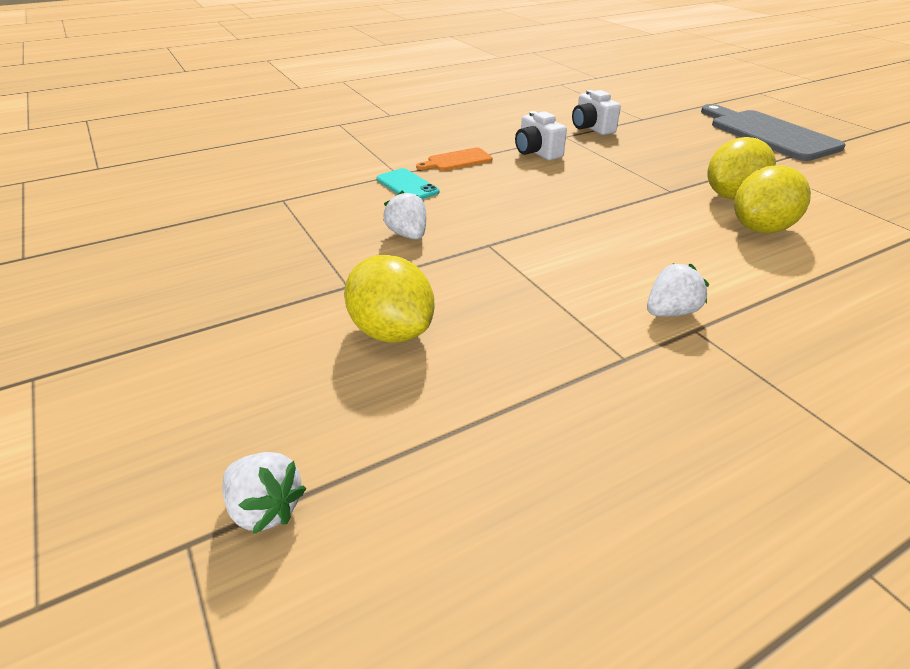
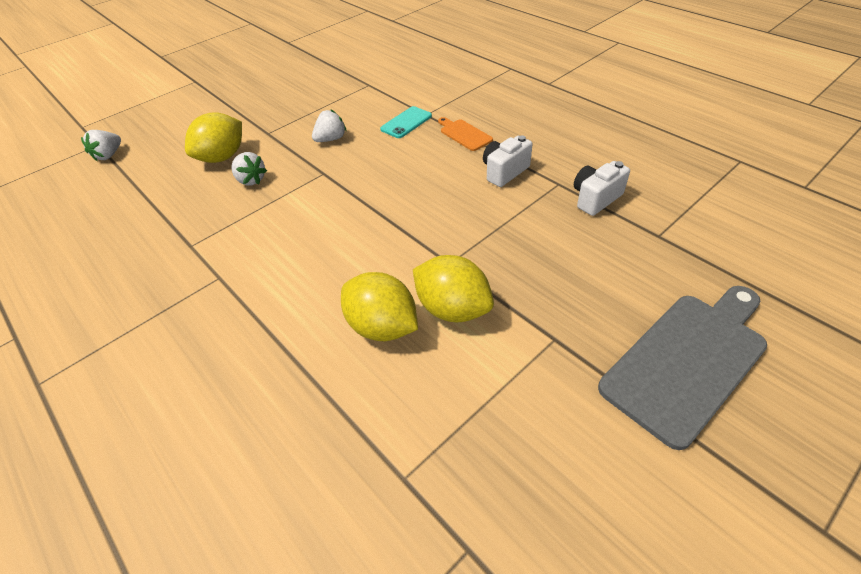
camera: 80 degrees right, 10 degrees up
(670, 312) = (240, 265): white strawberry -> white strawberry (251, 180)

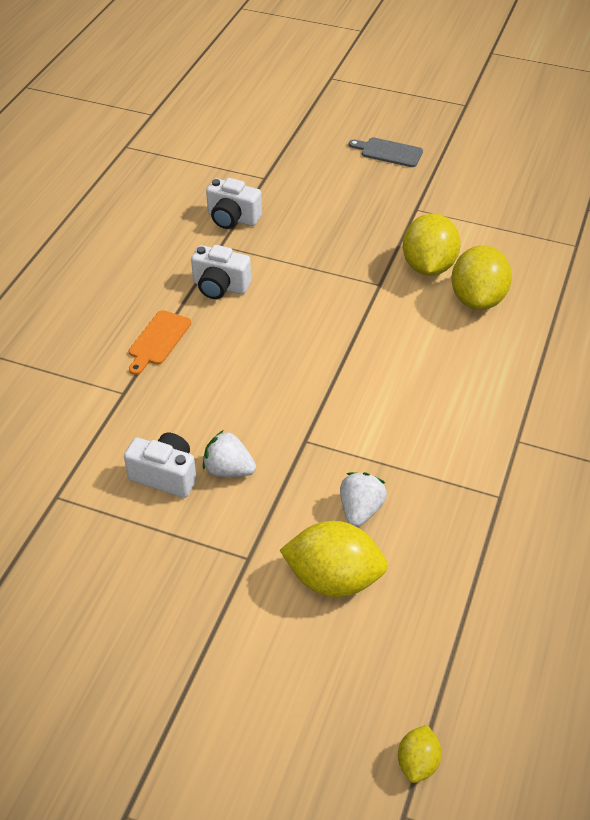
camera: 120 degrees left, 0 degrees up
(109, 155) = (417, 762): white strawberry -> yellow lemon
(349, 118) = (165, 475): none -> white camera
(406, 123) = (153, 405): turquoise phone -> none
(688, 360) = (388, 152): grey cutting board -> grey cutting board, size x0.47

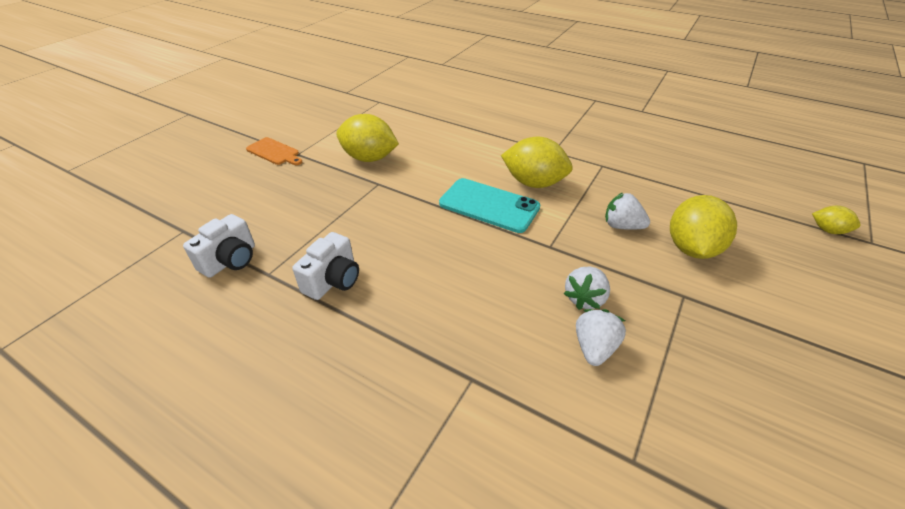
camera: 80 degrees left, 5 degrees down
(158, 340) = (396, 340): orange cutting board -> orange cutting board (274, 152)
(165, 475) = (594, 348): white camera -> white strawberry
(366, 382) = (489, 205): none -> turquoise phone
(388, 152) = (213, 155): grey cutting board -> none
(477, 299) = (415, 144): yellow lemon -> yellow lemon (533, 183)

